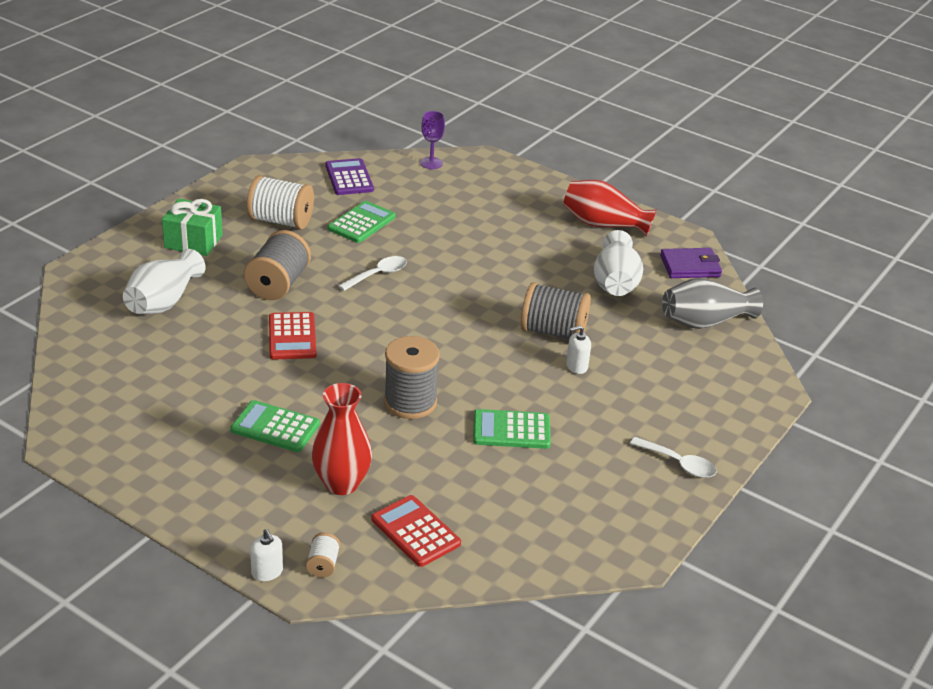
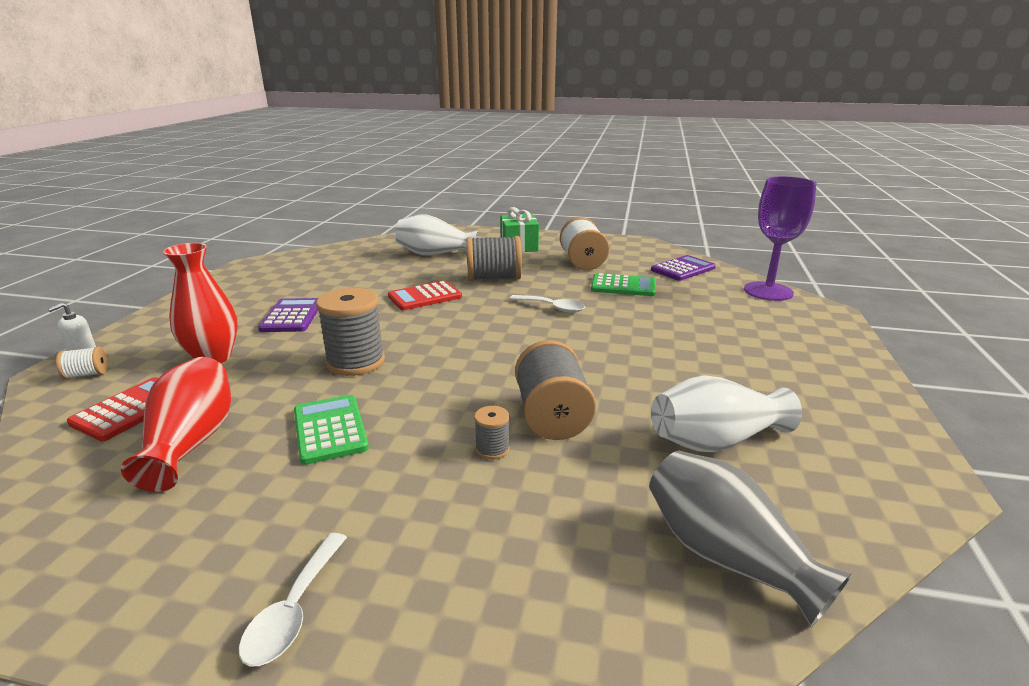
camera: 70 degrees right, 10 degrees down
(275, 427) = (292, 316): green calculator -> purple calculator
(431, 163) = (768, 291): purple goblet -> purple goblet, size x1.90
(576, 366) = (492, 449): white soap dispenser -> grey spool
(603, 224) = (834, 404): red vase -> red vase (191, 442)
(690, 266) = (859, 504): purple wallet -> none

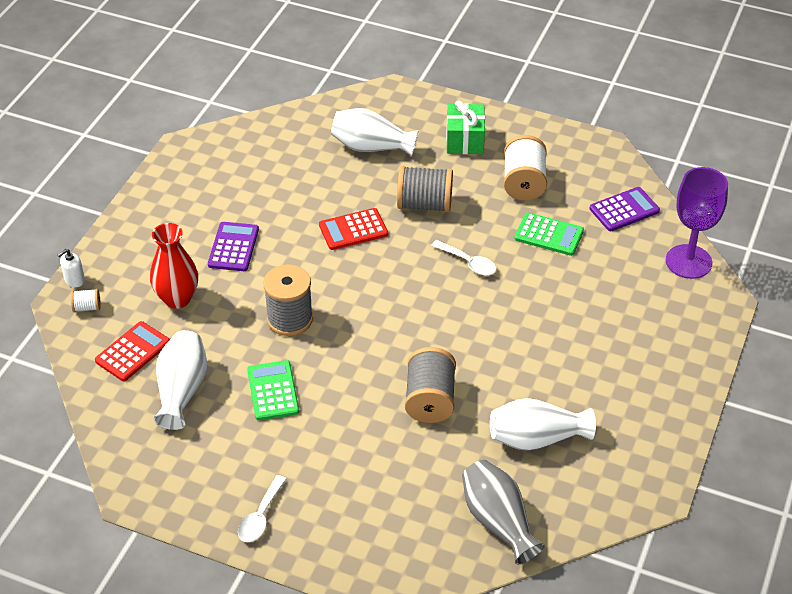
camera: 10 degrees right, 20 degrees up
(191, 442) = (182, 390): red vase -> white vase
(492, 449) = (381, 424): grey spool -> none

